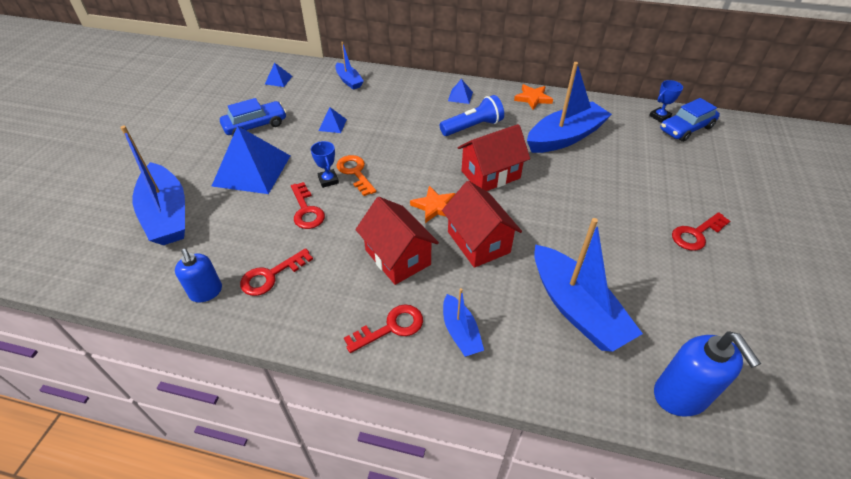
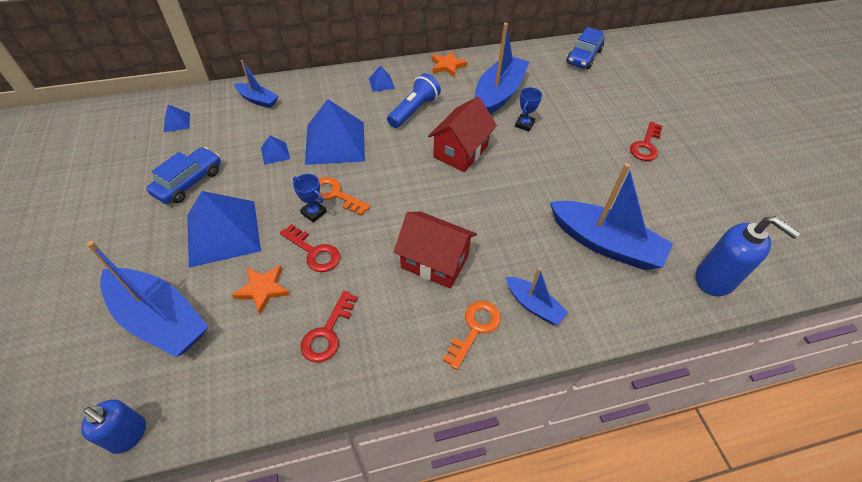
camera: 30 degrees left, 5 degrees up
(206, 292) = (272, 380): blue soap dispenser -> blue soap dispenser (128, 435)
(385, 132) = (335, 142): none -> blue pyramid
(391, 327) = (475, 329): red key -> orange key
(434, 206) = (433, 200): orange star -> orange star (263, 289)
(478, 242) = (493, 218): red house -> none
(659, 117) = (558, 52): blue trophy -> blue trophy (524, 124)

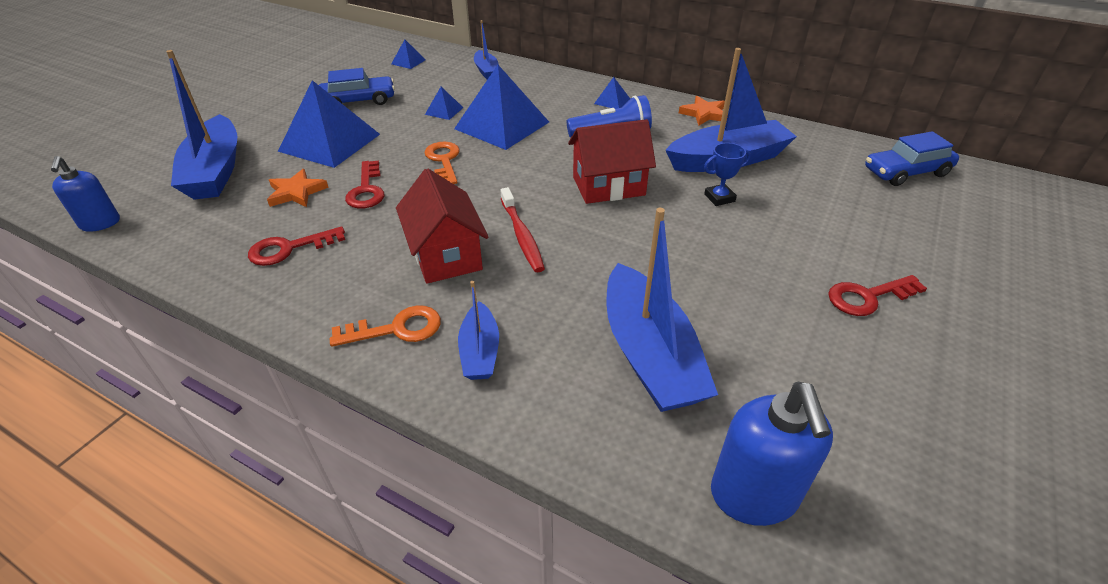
camera: 45 degrees right, 10 degrees down
(313, 212) = (408, 164): blue trophy -> none
(458, 218) = (522, 235): none -> red toothbrush

